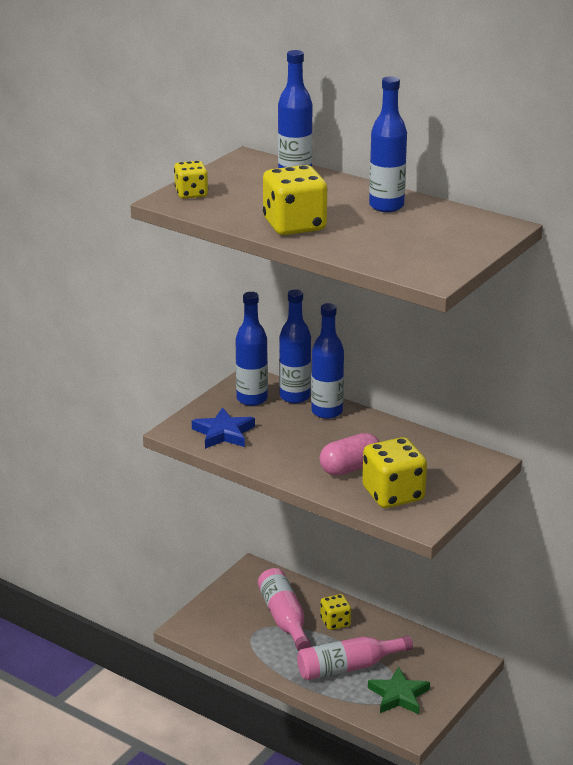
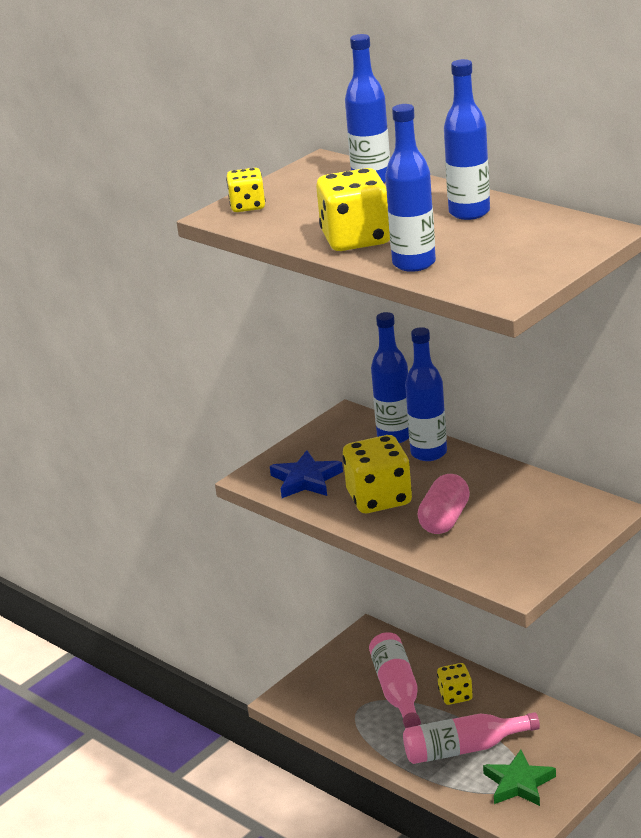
camera: 10 degrees right, 0 degrees up
(252, 399) = (345, 439): blue bottle -> blue bottle (414, 263)
(350, 468) = (444, 520): pink capsule -> pink capsule turned 45 degrees counterclockwise
(393, 494) = (490, 551): yellow dice -> yellow dice (379, 498)

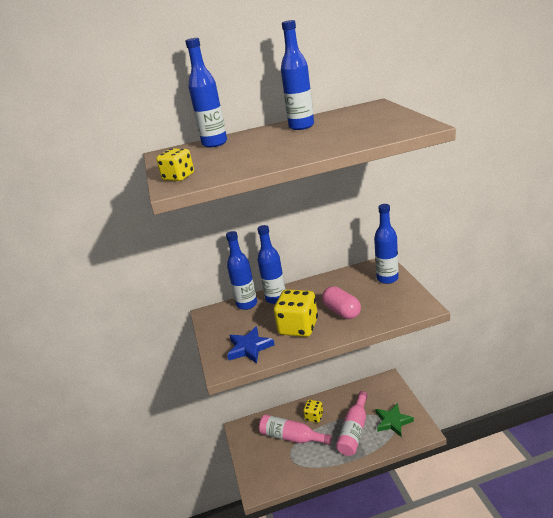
camera: 55 degrees left, 0 degrees up
(356, 239) = (285, 153): yellow dice -> none
(414, 263) = (345, 142): blue bottle -> blue bottle (387, 278)

